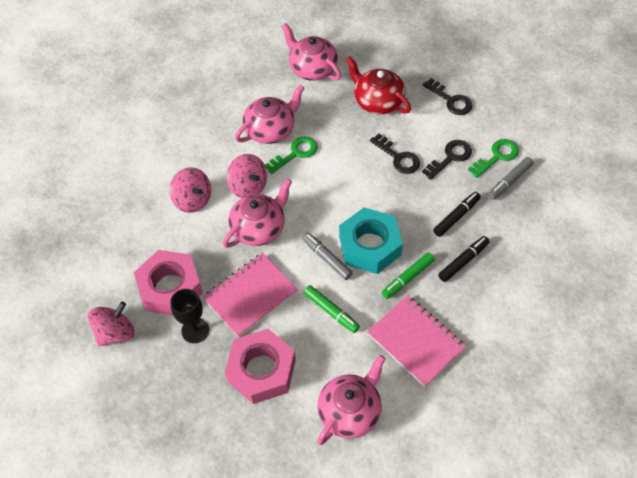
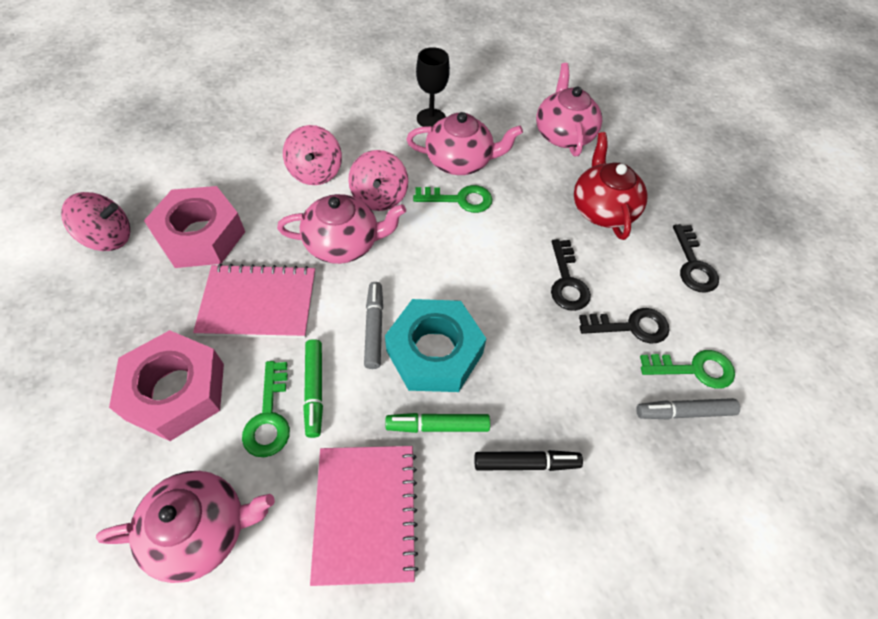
camera: 35 degrees right, 0 degrees up
(195, 330) = (170, 294): black goblet -> black goblet (431, 119)
(323, 341) = (269, 416): none -> green key
(456, 217) = (571, 401): black marker -> none

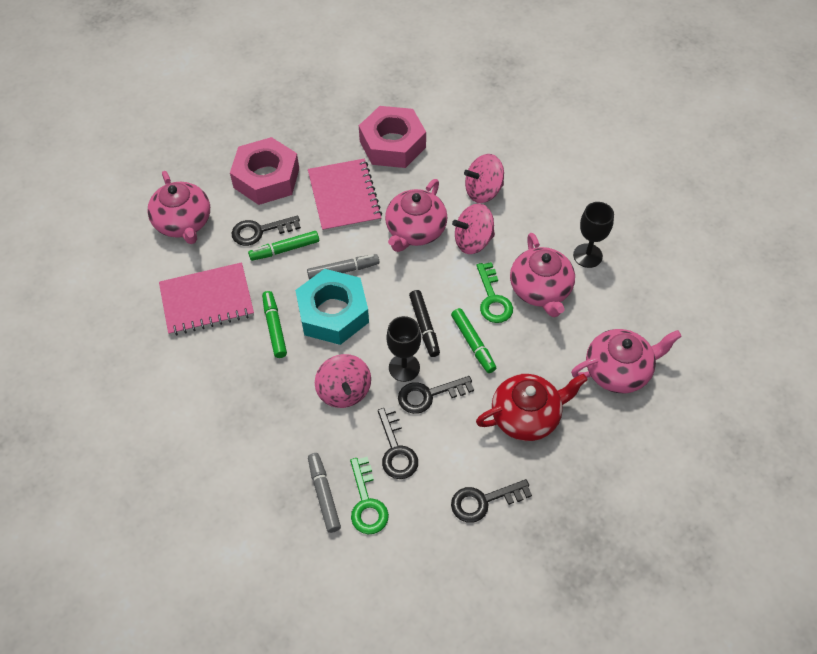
camera: 80 degrees right, 0 degrees up
(109, 237) = (373, 96): pink spinning top -> pink spinning top (344, 391)
(269, 416) = (260, 231): green key -> black key
(344, 243) = (415, 231): pink teapot -> pink teapot turned 45 degrees clockwise
(511, 229) = (473, 343): none -> green marker
(526, 463) = (258, 387): black marker -> black marker (424, 326)
(528, 296) = (404, 367): none -> black goblet

